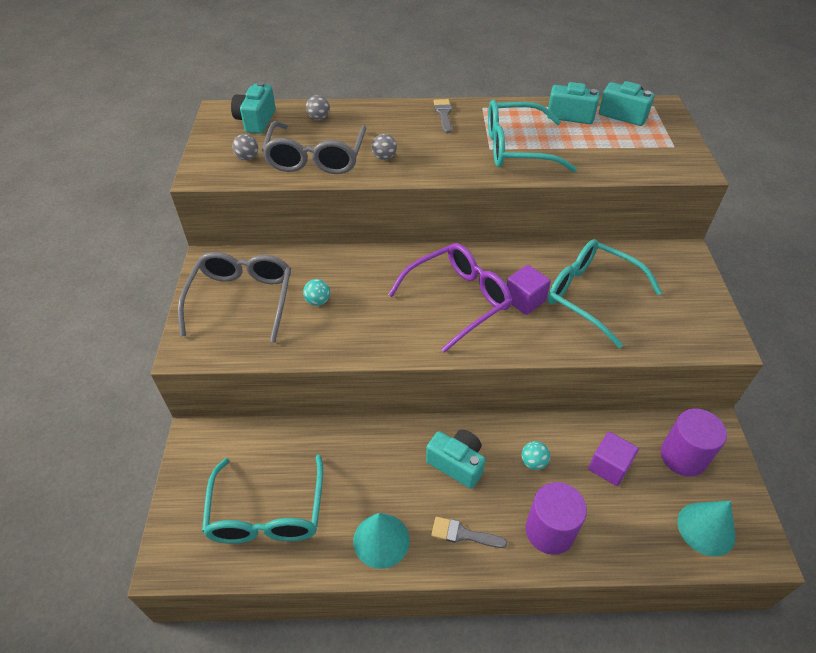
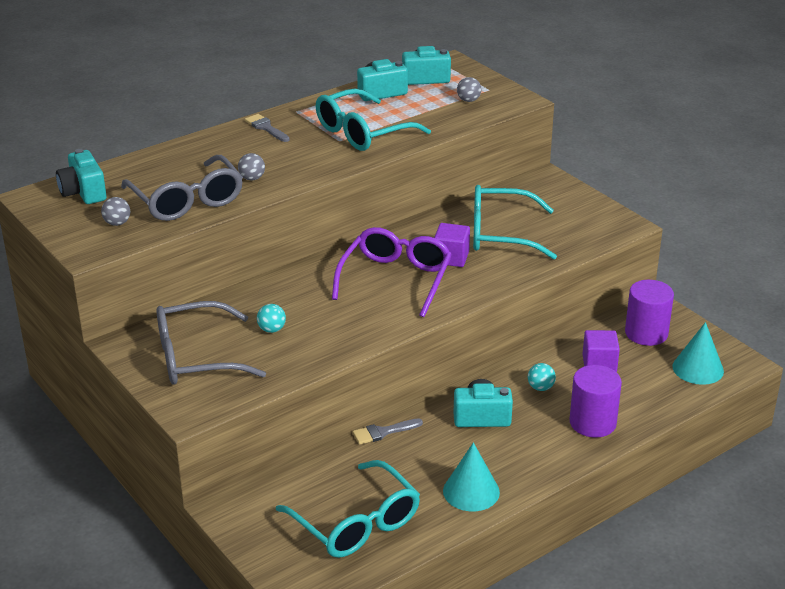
camera: 35 degrees left, 15 degrees down
(242, 299) = (196, 357): grey glasses -> grey glasses turned 75 degrees counterclockwise
(319, 118) = (146, 169): grey ball -> grey ball (468, 100)
(463, 534) = (530, 456): grey brush -> grey brush (383, 432)

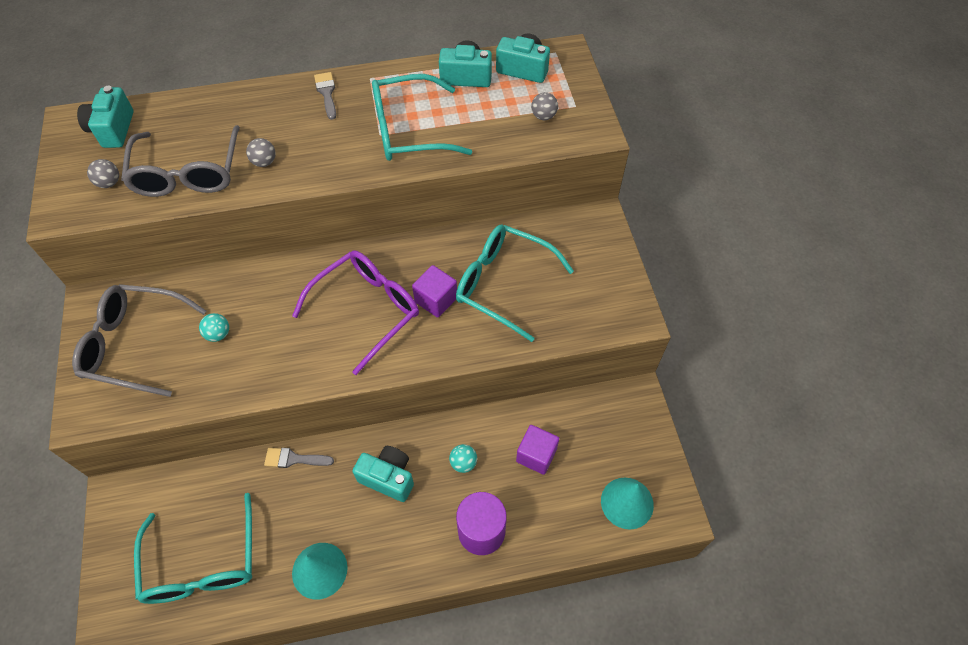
camera: 25 degrees right, 25 degrees up
(646, 333) = (607, 432): purple cylinder -> none

